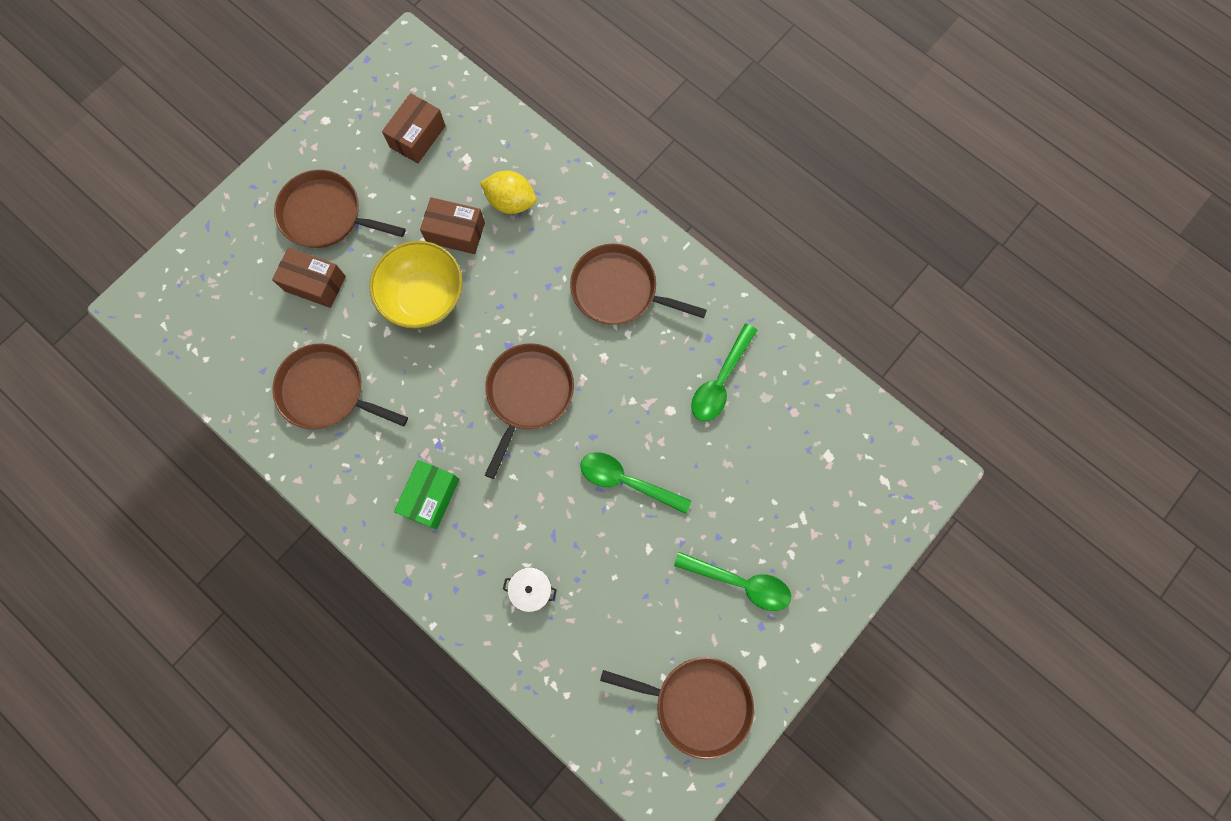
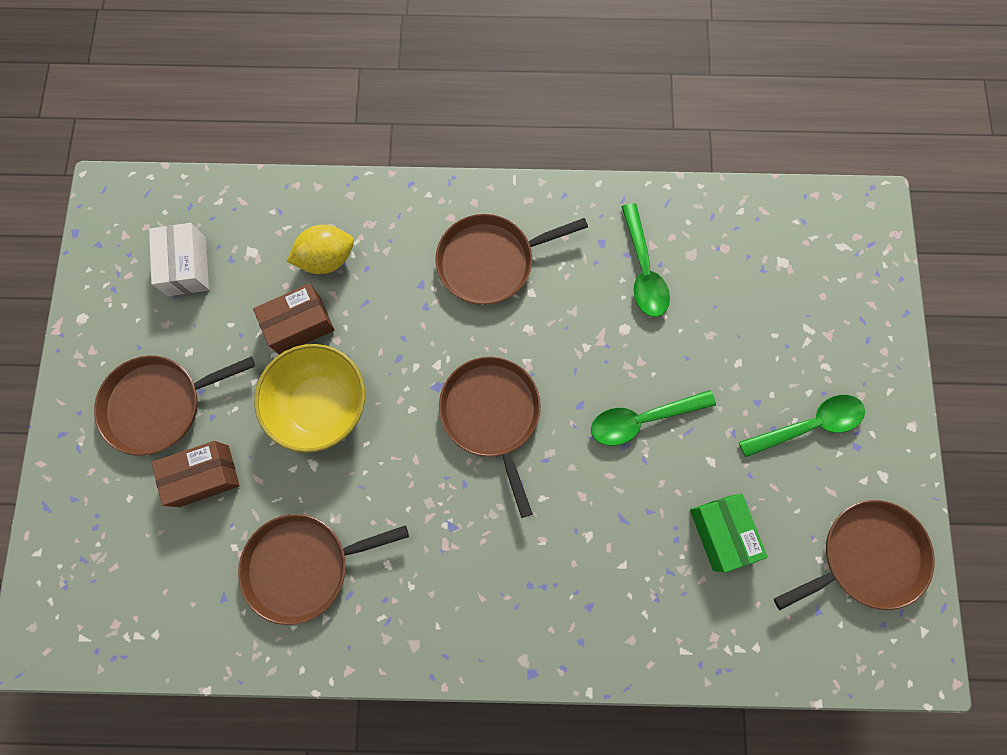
camera: 40 degrees left, 0 degrees up
(417, 136) = (187, 266): brown box -> white box
(430, 497) = (485, 579): green box -> green box (721, 532)
(531, 589) = (645, 583): white pot -> none

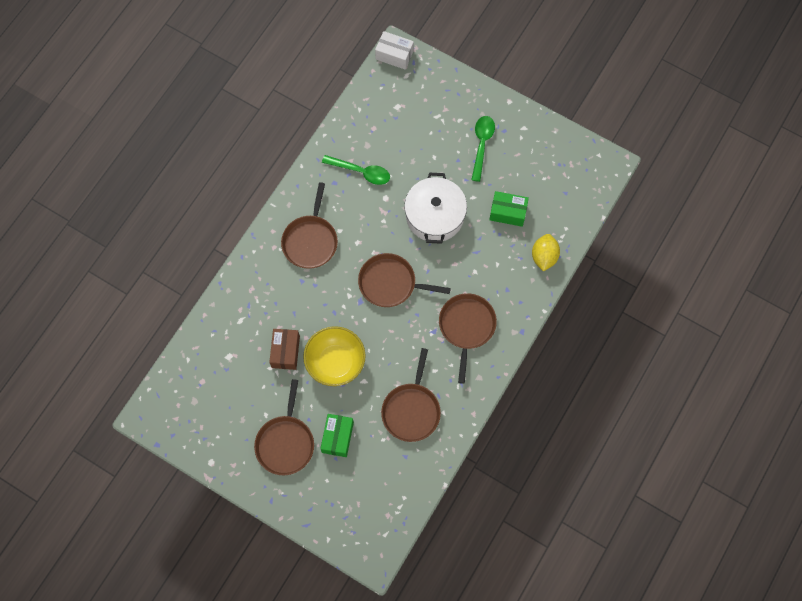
camera: 60 degrees left, 5 degrees down
(187, 266) = (216, 394): white box -> white box (394, 55)
(204, 476) = (337, 437): brown box -> green box
(327, 258) = (257, 320): yellow lemon -> yellow lemon (544, 257)
(642, 419) = (434, 216): green spoon -> white pot
(865, 556) = (554, 158): brown pan -> brown pan (466, 327)

